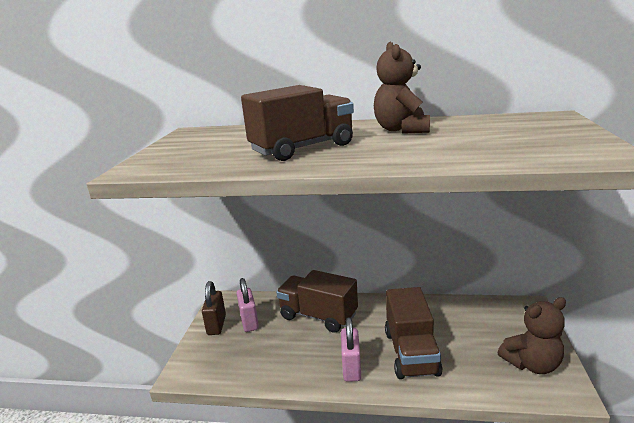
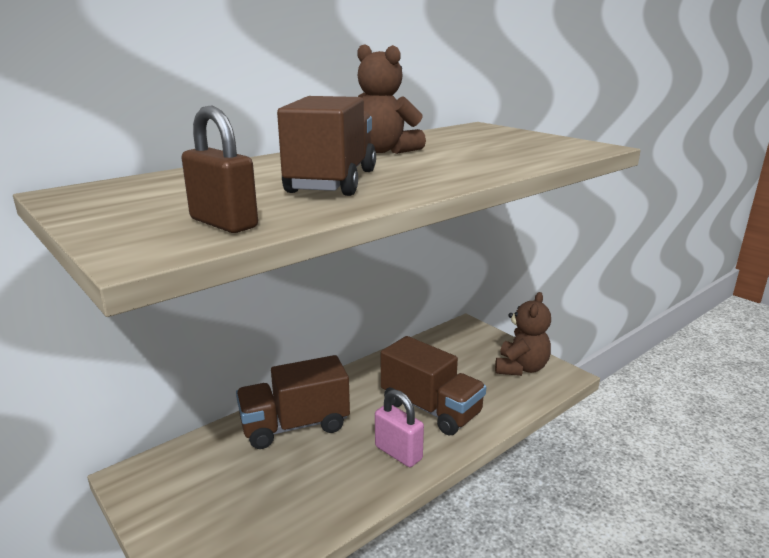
camera: 50 degrees left, 0 degrees up
(216, 325) = (167, 509): brown padlock -> brown padlock (223, 223)
(249, 322) = (213, 478): pink padlock -> none

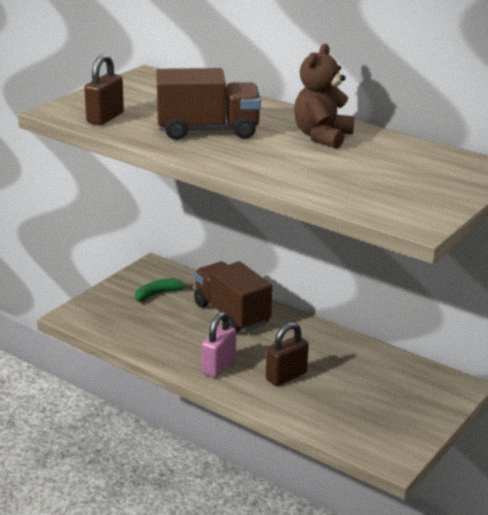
camera: 75 degrees right, 5 degrees up
(208, 481) = (159, 294): none -> green banana
(430, 409) = (286, 376): brown truck -> brown padlock
(521, 368) = (390, 428): brown teddy bear -> none

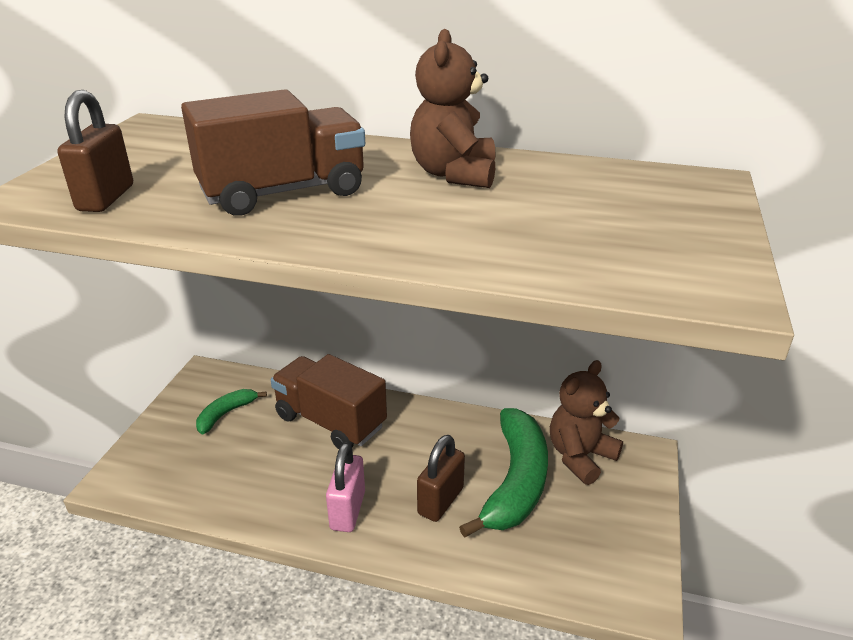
camera: 20 degrees left, 5 degrees up
(348, 379) = (515, 482): none -> green banana
(408, 376) = (580, 456): none -> brown teddy bear

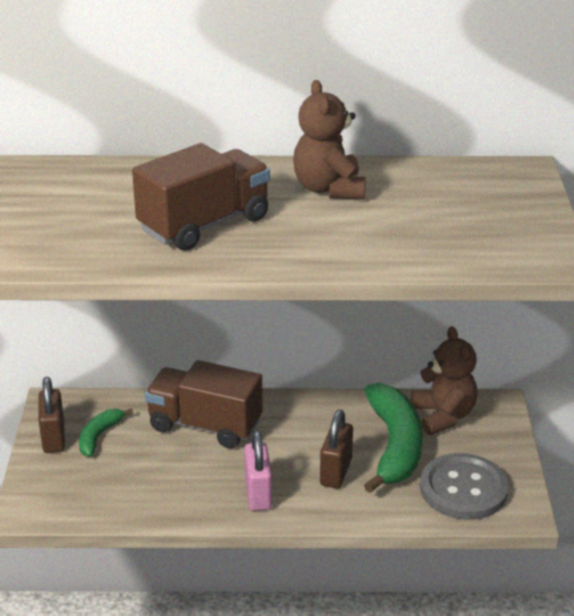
camera: 15 degrees left, 0 degrees up
(106, 198) = (64, 249): brown padlock -> brown padlock (54, 438)
(578, 553) = (463, 489): none -> grey button
(580, 456) = (443, 416): brown teddy bear -> brown teddy bear turned 135 degrees clockwise

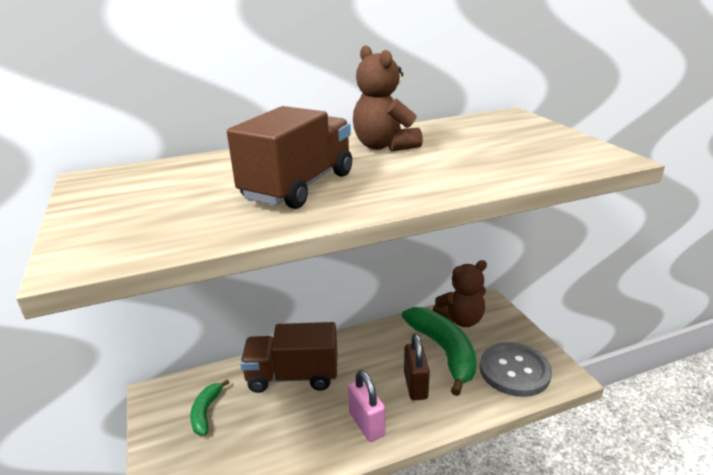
camera: 20 degrees left, 5 degrees down
(54, 438) = (164, 426): brown padlock -> none
(443, 416) = (461, 320): brown teddy bear -> brown teddy bear turned 105 degrees clockwise

